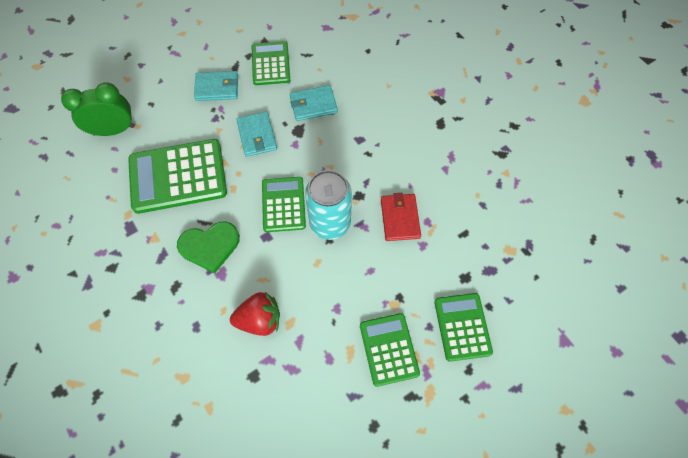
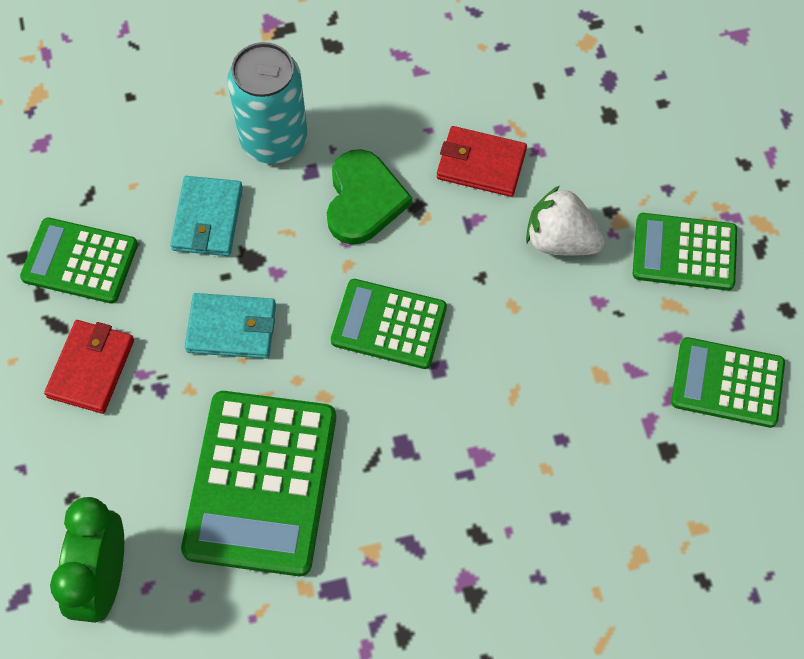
camera: 70 degrees left, 0 degrees up
(210, 246) = (423, 461): green heart -> green heart (363, 200)
(217, 88) = (91, 368): turquoise wallet -> red wallet
(259, 319) = (580, 417): red strawberry -> none
(330, 223) = (450, 265): turquoise can -> turquoise can (274, 140)
(368, 275) = (560, 240): none -> white strawberry
(462, 327) = (681, 147): green calculator -> green calculator (727, 383)

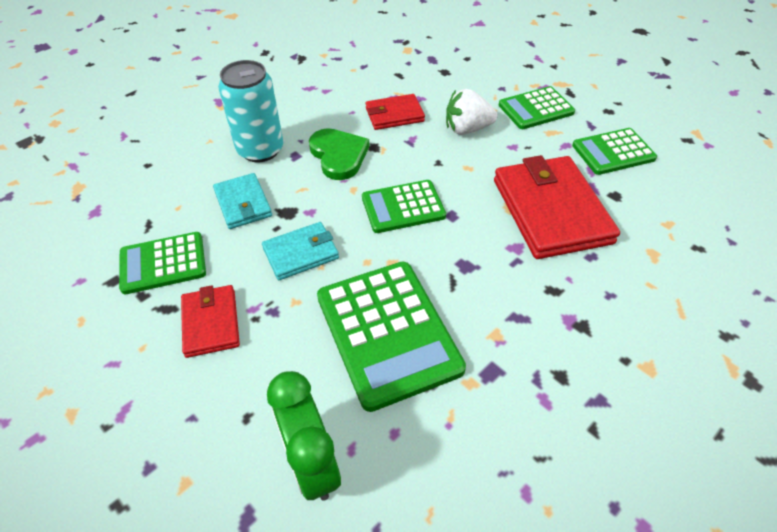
camera: 30 degrees left, 15 degrees down
(565, 428) = (551, 210): none -> red wallet

